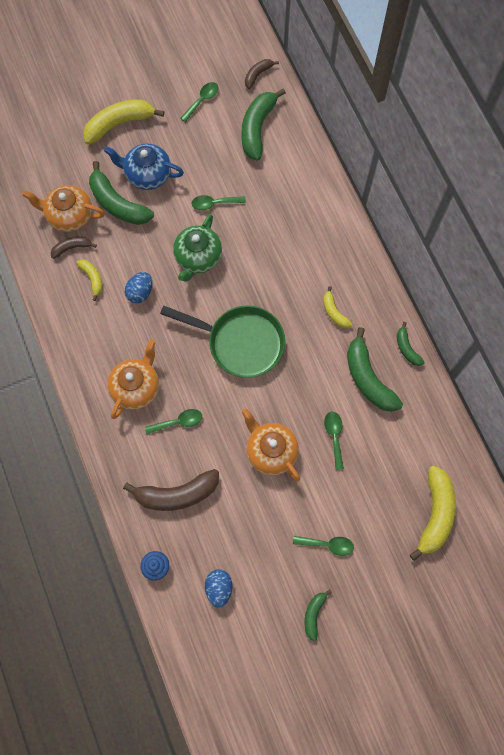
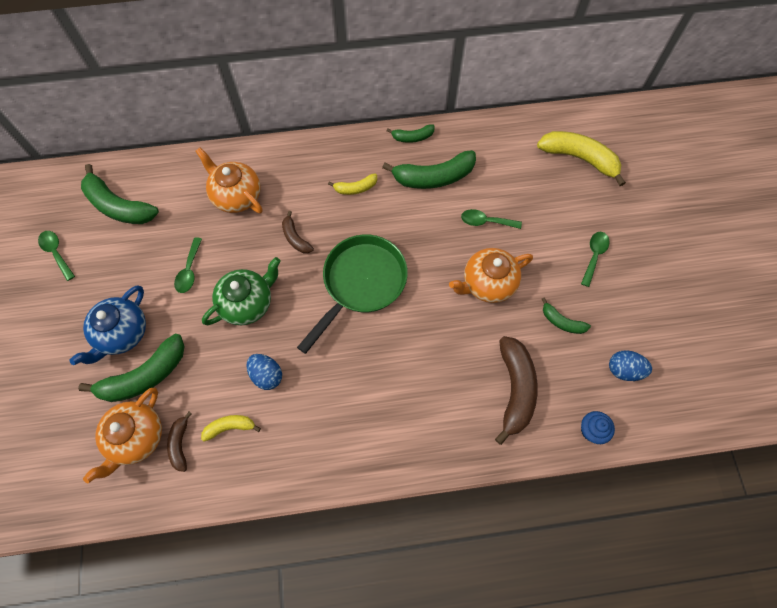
camera: 75 degrees left, 5 degrees down
(119, 124) = (40, 350): yellow banana -> none
(136, 387) = (381, 406): orange teapot -> orange teapot (236, 196)
(178, 422) = (433, 369): green spoon -> none
(198, 258) = (247, 303): green teapot -> green teapot turned 75 degrees counterclockwise
(258, 75) = (54, 190): brown banana -> brown banana (295, 238)
(314, 614) = (661, 285): green banana -> green banana (562, 322)

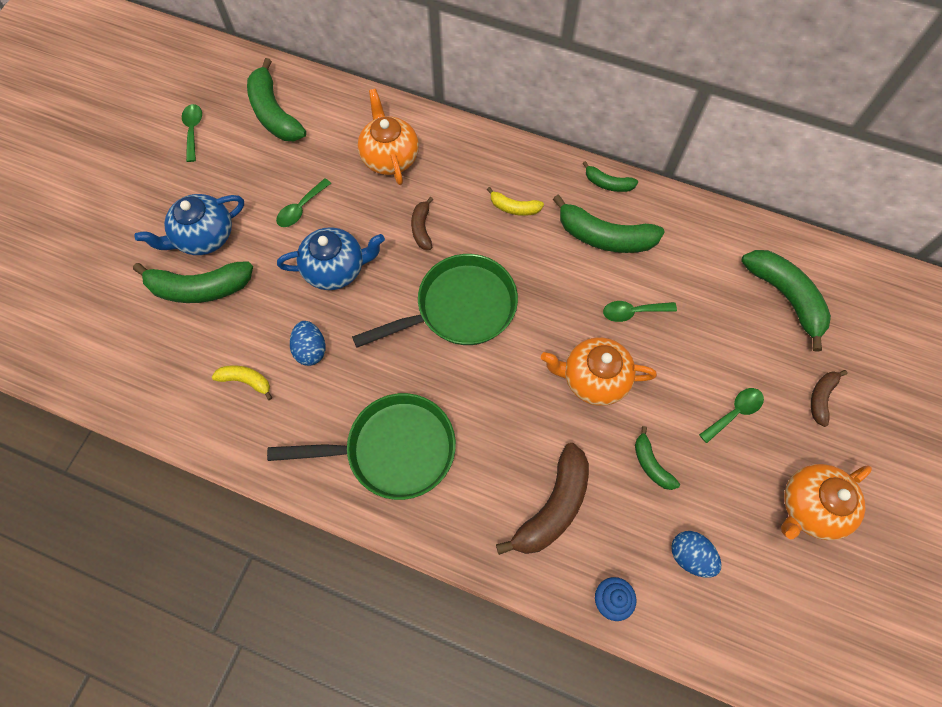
camera: 30 degrees right, 0 degrees up
(136, 438) = (157, 342): orange teapot -> orange teapot (810, 507)
(180, 444) = (192, 371): brown banana -> brown banana (821, 398)
(247, 303) = (336, 269): green teapot -> blue teapot
(377, 414) = (393, 449): none -> green pan
(485, 221) = (632, 312): green spoon -> green spoon turned 45 degrees counterclockwise
(579, 158) = (785, 297): yellow banana -> green banana

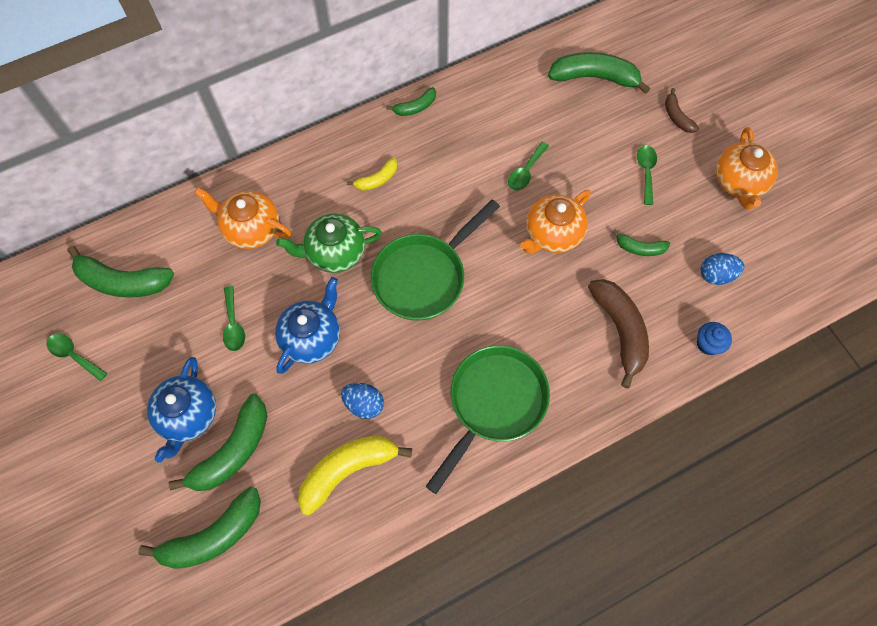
camera: 50 degrees left, 0 degrees up
(246, 381) = (347, 470): yellow banana -> yellow banana, size x1.89
(422, 228) = (334, 252): brown banana -> green teapot
(459, 308) = (423, 276): green pan -> green pan turned 150 degrees counterclockwise
(604, 236) = (454, 142): green banana -> green banana (213, 536)

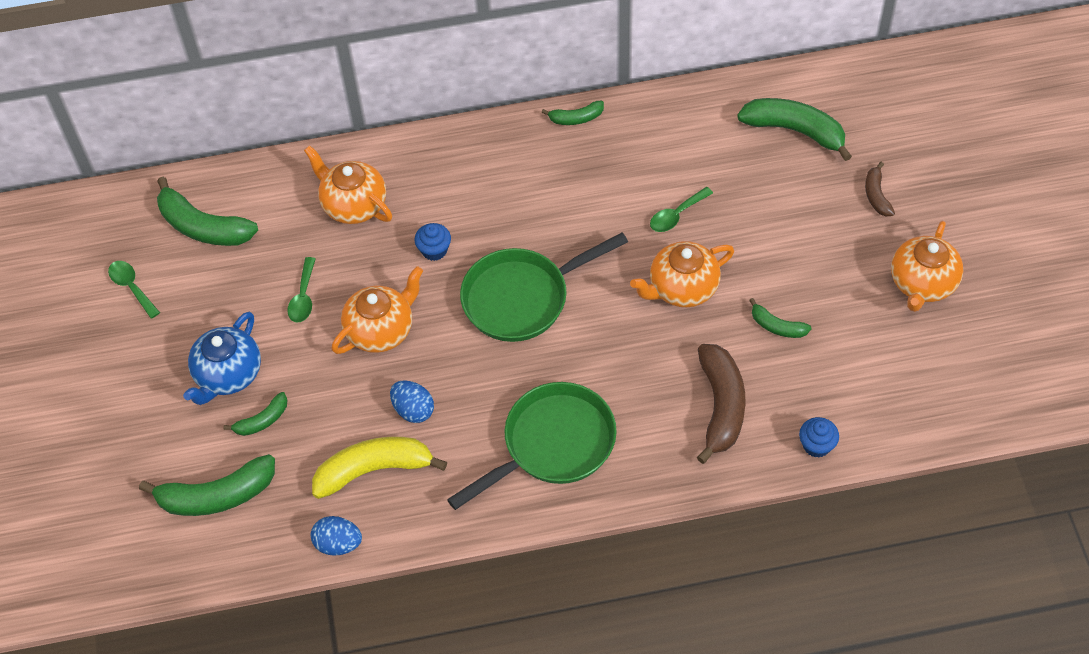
camera: 20 degrees right, 10 degrees down
(233, 451) = (262, 420): green banana -> green banana, size x0.53
(312, 337) = (381, 330): blue teapot -> orange teapot
(334, 252) = (434, 250): green teapot -> blue cupcake
(377, 179) = (506, 185): yellow banana -> none
(646, 172) = (816, 247): green spoon -> none
(716, 275) = (855, 376): blue egg -> blue egg (338, 544)

